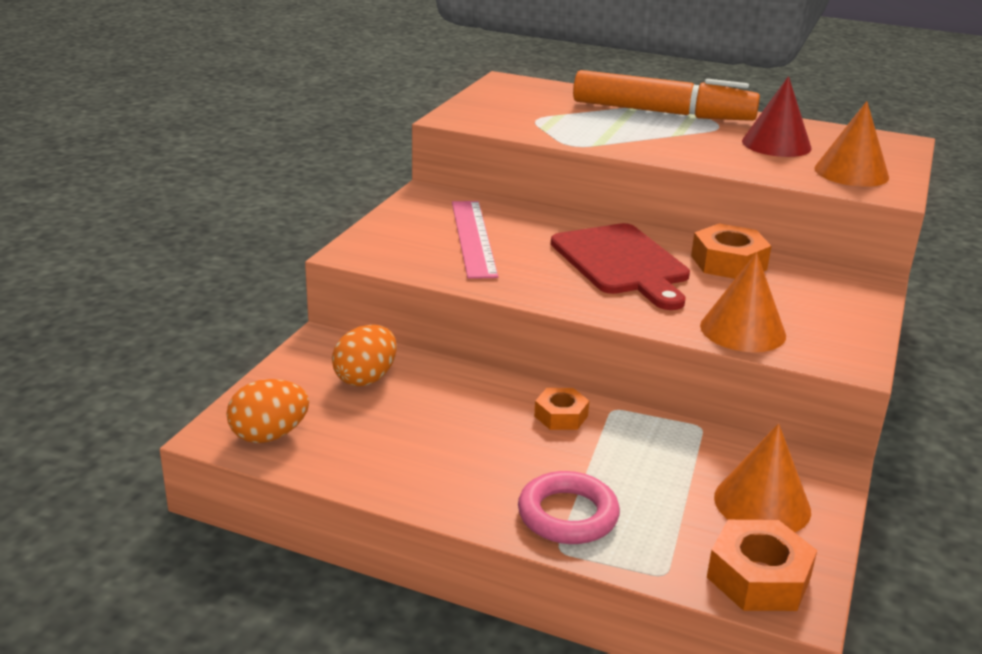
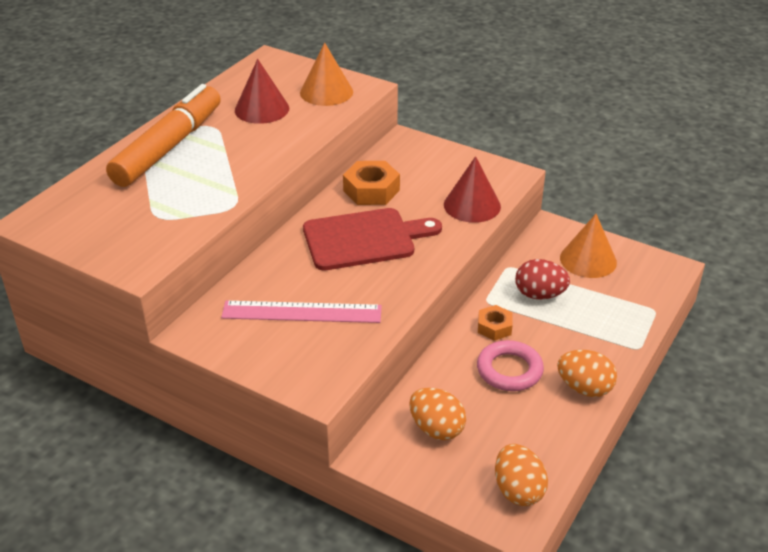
camera: 80 degrees left, 10 degrees up
(457, 491) = (584, 388): none -> orange egg
(567, 515) = (605, 340): pink ring -> pink ring (509, 370)
(648, 454) = (539, 295): none -> red egg
(742, 330) = (472, 205): orange cone -> red cone
(758, 577) = (653, 276): orange nut -> none

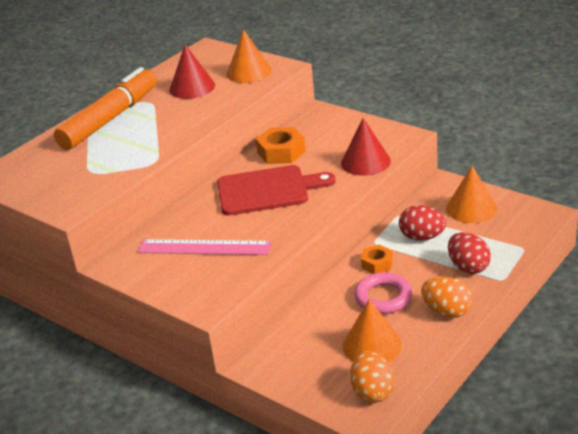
camera: 10 degrees right, 5 degrees down
(436, 429) = (311, 343): orange egg -> none
(507, 431) = (372, 345): none -> orange cone
(598, 333) = (468, 267): none -> red egg

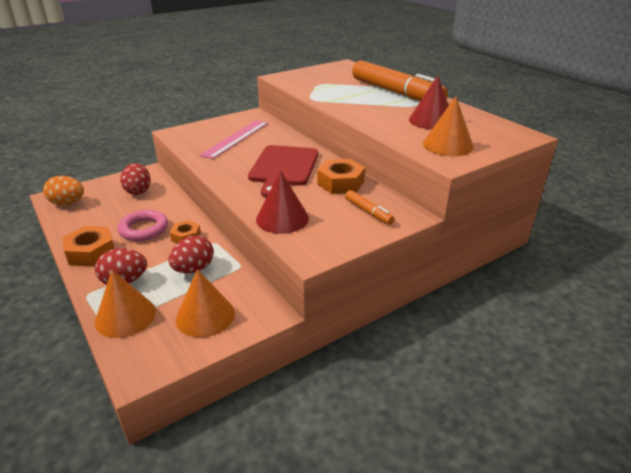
camera: 105 degrees right, 0 degrees up
(307, 345) = (138, 191): none -> red egg
(325, 128) = (368, 212): none -> orange marker
(372, 345) = (105, 212): orange cone -> orange cone (125, 316)
(447, 311) = (91, 252): orange egg -> orange nut

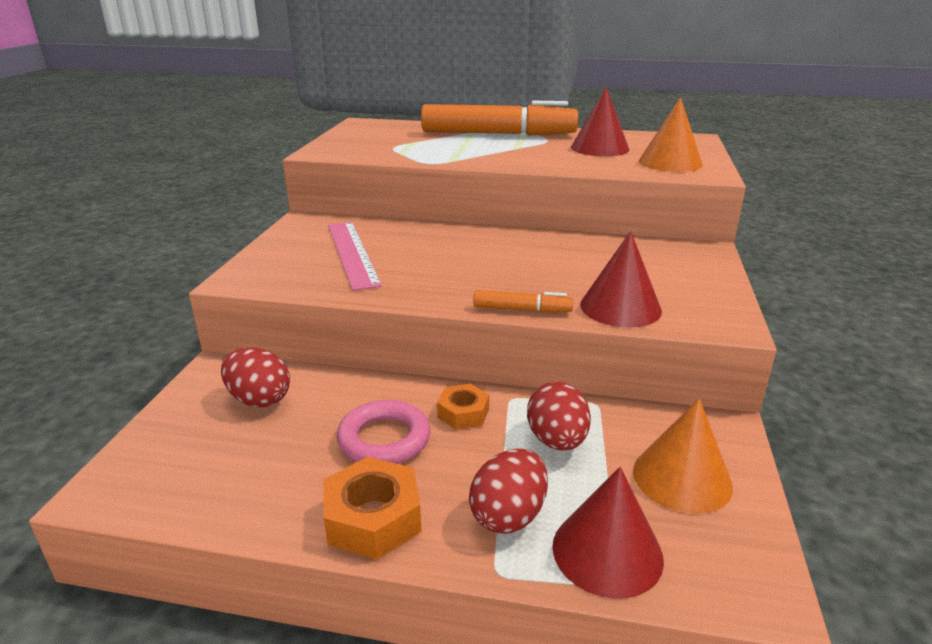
camera: 45 degrees left, 5 degrees down
(67, 203) = (159, 483): orange egg -> none
(125, 316) = (607, 551): orange cone -> red cone
(284, 168) = (492, 260): red cutting board -> none
(340, 183) = (584, 249): orange nut -> none
(368, 212) = (671, 263): orange marker -> orange marker (522, 309)

